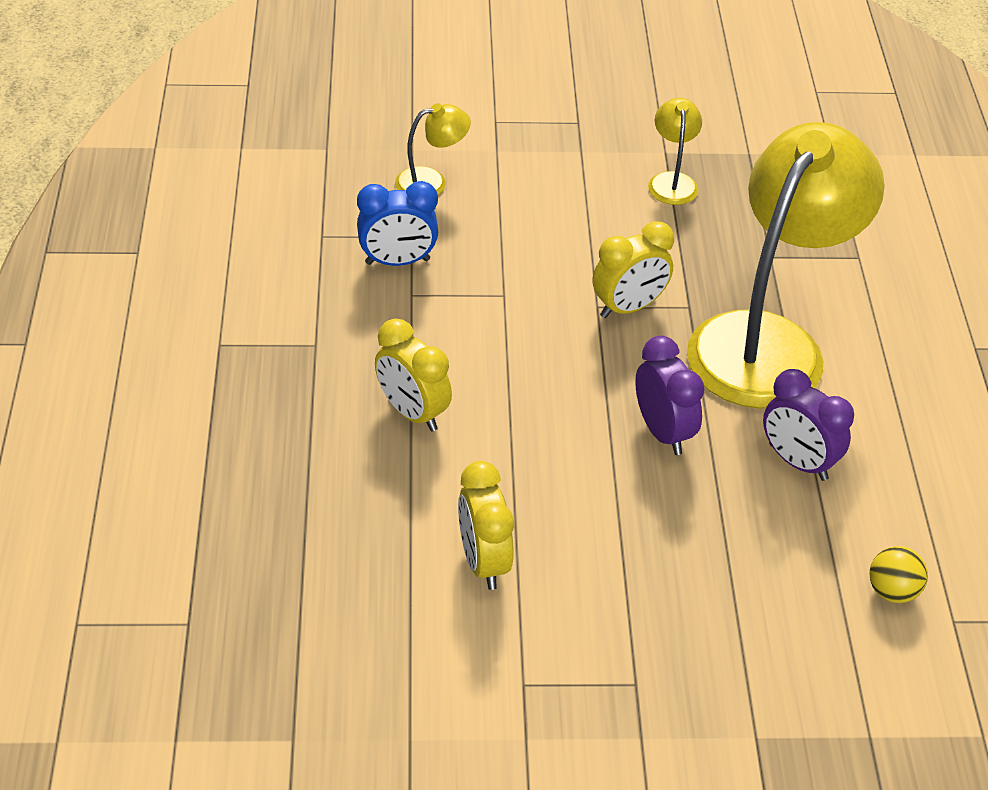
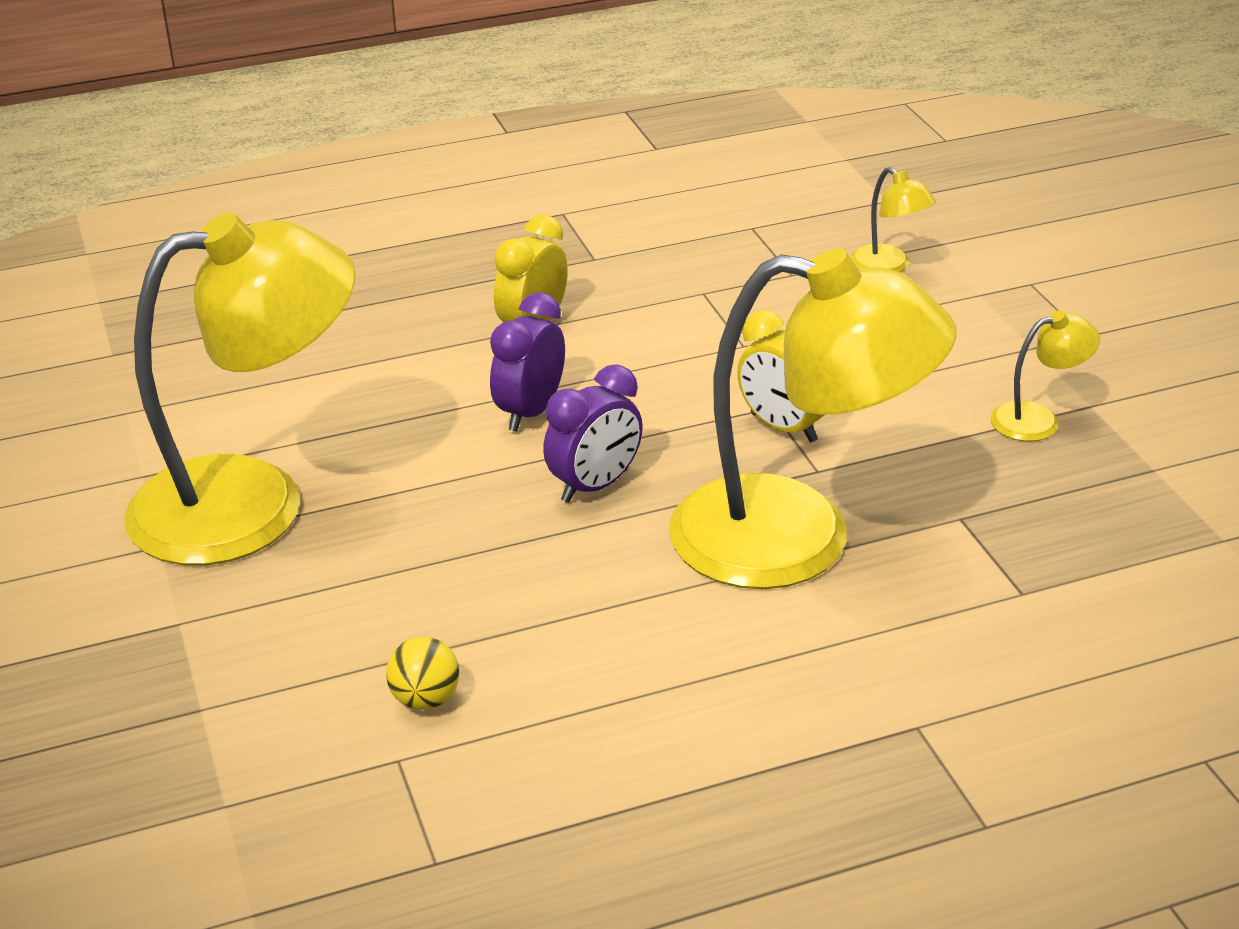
camera: 75 degrees right, 10 degrees down
(397, 261) = (746, 274): blue clock -> none
(483, 562) = (353, 408): yellow clock -> none
(603, 659) = (253, 503): none -> yellow lamp
(797, 462) = (602, 593): purple clock -> purple clock (530, 412)

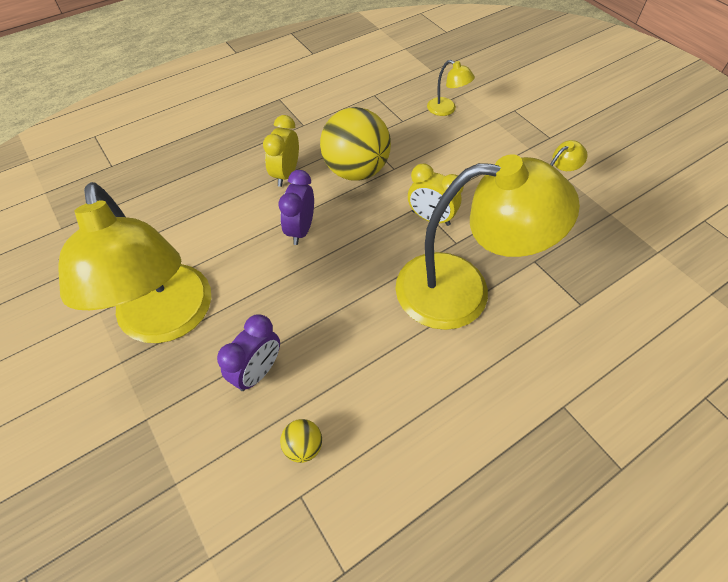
camera: 15 degrees left, 20 degrees up
(253, 503) = (167, 320): yellow lamp -> yellow lamp turned 105 degrees clockwise
(595, 486) = (349, 274): purple clock -> purple clock (258, 372)
(667, 339) = (356, 170): none -> yellow ball

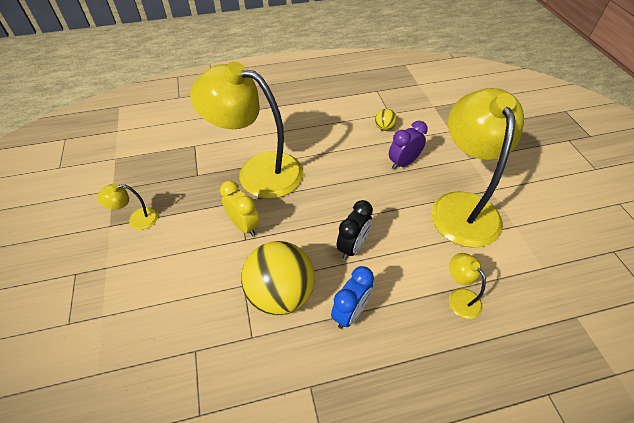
camera: 160 degrees left, 5 degrees down
(286, 174) = (350, 313): yellow clock -> blue clock
(301, 230) = (352, 247): purple clock -> black clock
(446, 109) = (136, 351): yellow lamp -> yellow lamp (459, 297)

